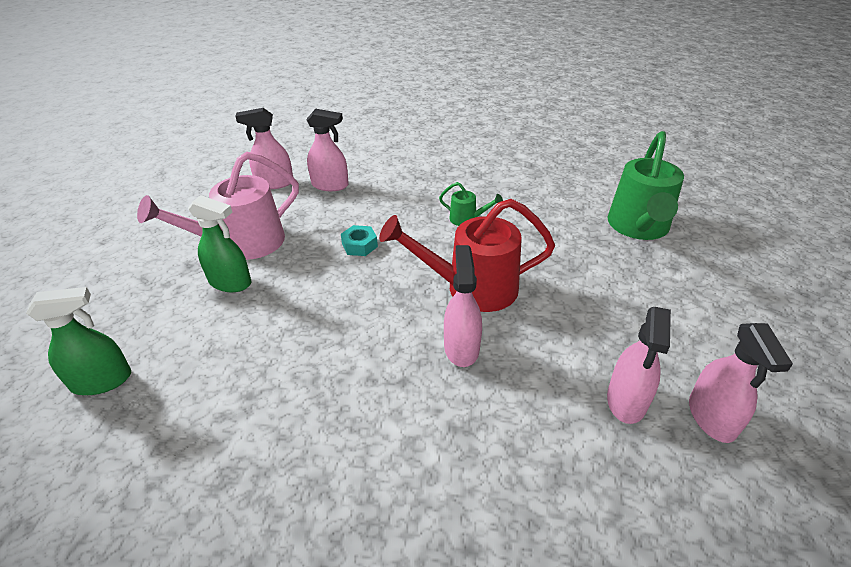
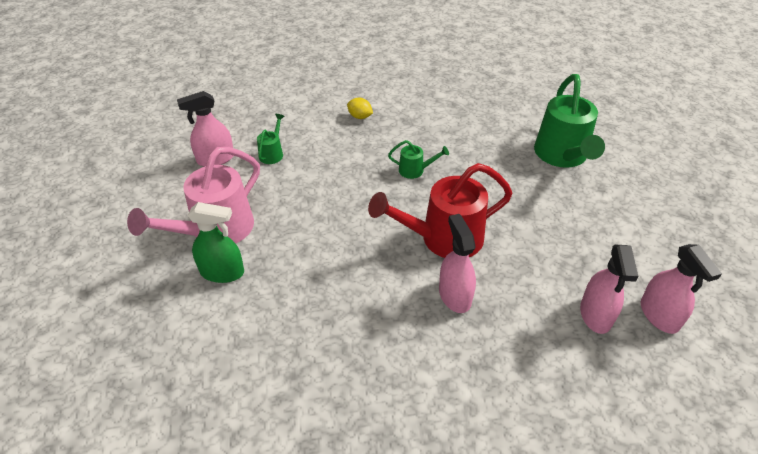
camera: 15 degrees left, 5 degrees up
(102, 381) = (149, 391): green spray bottle -> none
(330, 185) = (272, 153): pink spray bottle -> green watering can
(359, 245) = (328, 213): turquoise nut -> none
(430, 165) = (360, 117): none -> yellow lemon

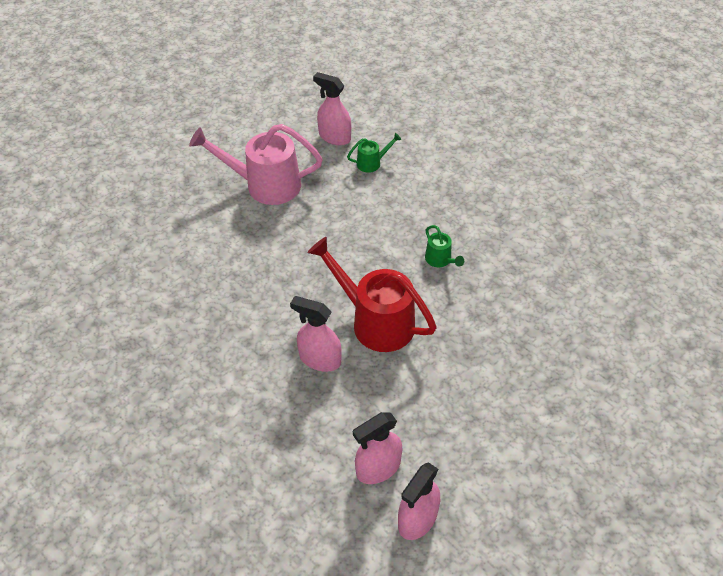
camera: 55 degrees right, 5 degrees up
(222, 272) = (231, 214): green spray bottle -> none
(360, 117) = (472, 186): yellow lemon -> none
(454, 295) = (320, 359): pink spray bottle -> pink spray bottle turned 105 degrees counterclockwise
(562, 156) = (571, 358): green watering can -> none

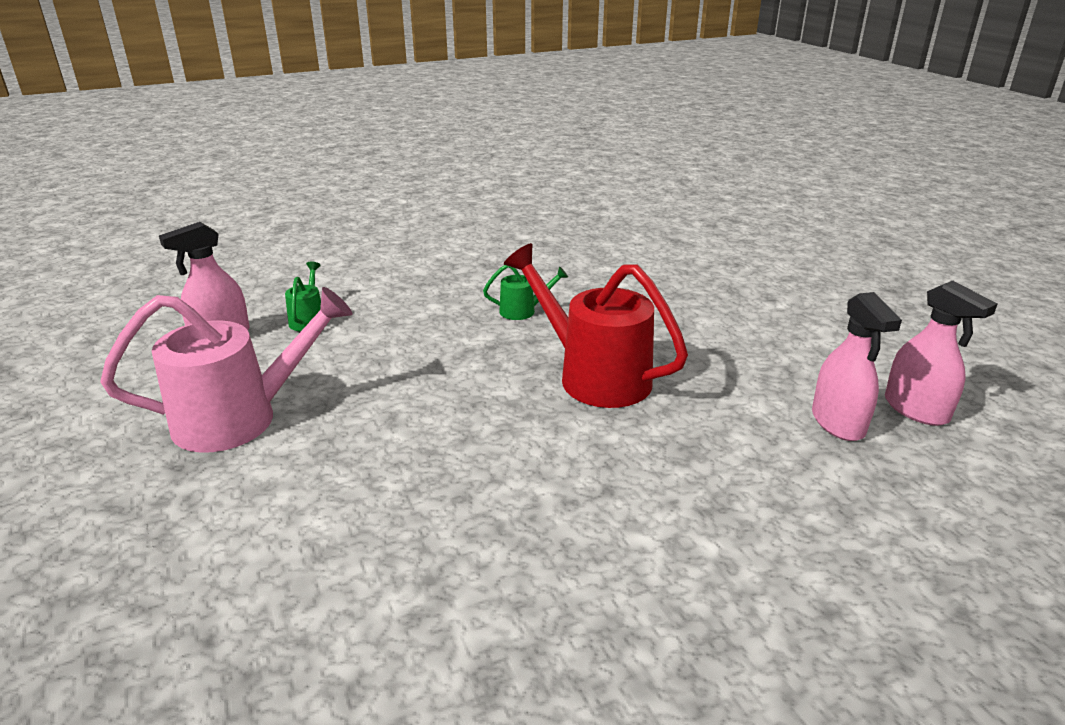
camera: 70 degrees left, 20 degrees down
(264, 185) = (242, 417): pink watering can -> pink watering can turned 135 degrees counterclockwise
(320, 359) = (639, 434): pink spray bottle -> none
(374, 321) = (593, 375): red watering can -> red watering can turned 75 degrees clockwise

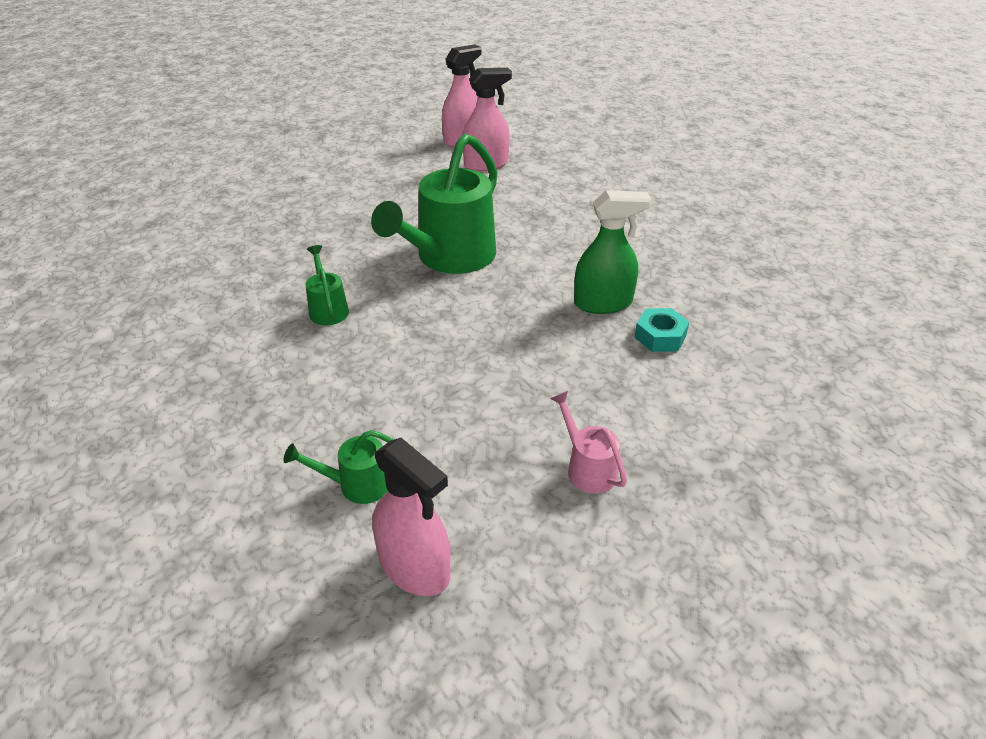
camera: 100 degrees left, 10 degrees up
(242, 417) = (587, 467): pink watering can -> pink watering can, size x0.46
(387, 505) = (660, 336): none -> turquoise nut
(471, 472) = (603, 303): none -> green spray bottle
(593, 375) = (449, 258): red watering can -> green watering can

